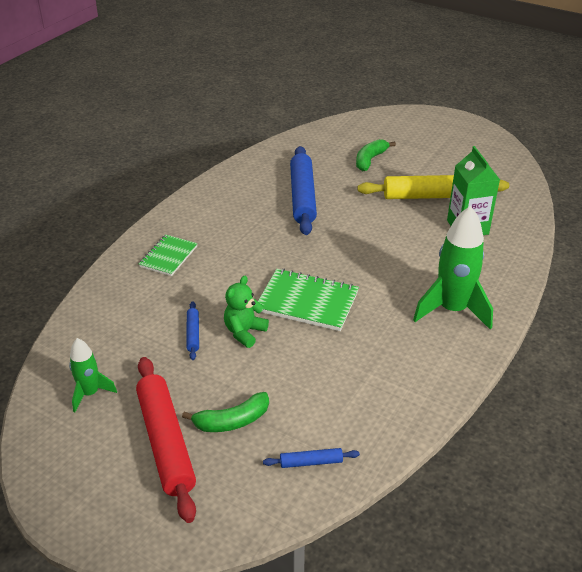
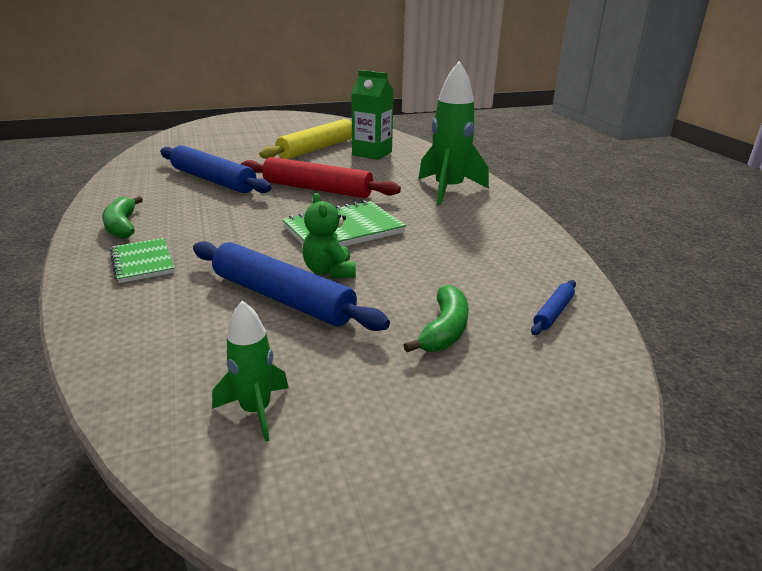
camera: 50 degrees left, 10 degrees down
(166, 442) = (422, 387): red rolling pin -> red rolling pin (317, 189)
(193, 334) = (282, 298): blue rolling pin -> blue rolling pin, size x2.25
(370, 160) = (232, 147): green banana -> green banana (122, 226)

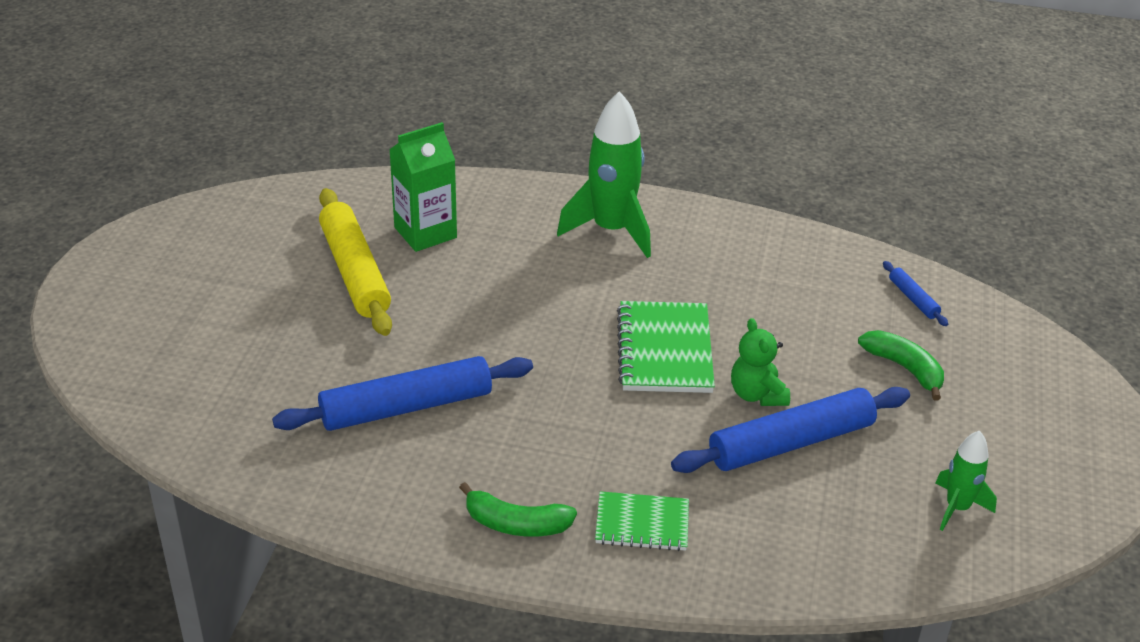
camera: 60 degrees left, 10 degrees up
(317, 189) = (523, 327): red rolling pin -> none
(329, 271) = (757, 394): green teddy bear -> green teddy bear turned 60 degrees clockwise

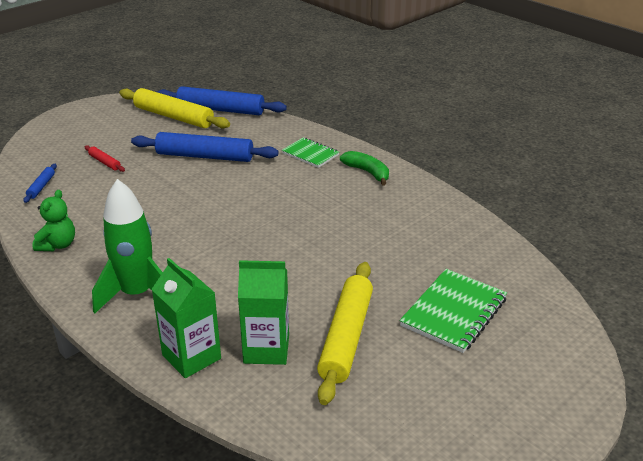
camera: 145 degrees left, 5 degrees down
(406, 407) = (380, 237): blue rolling pin -> blue rolling pin (220, 110)
(488, 201) = (191, 357): none -> green carton
(664, 350) = (207, 212): green notebook -> green notebook (454, 312)
(757, 394) = (190, 177): green teddy bear -> green teddy bear (58, 245)
(904, 368) = (105, 162): green banana -> red rolling pin
(957, 508) = (174, 117): green rocket -> yellow rolling pin

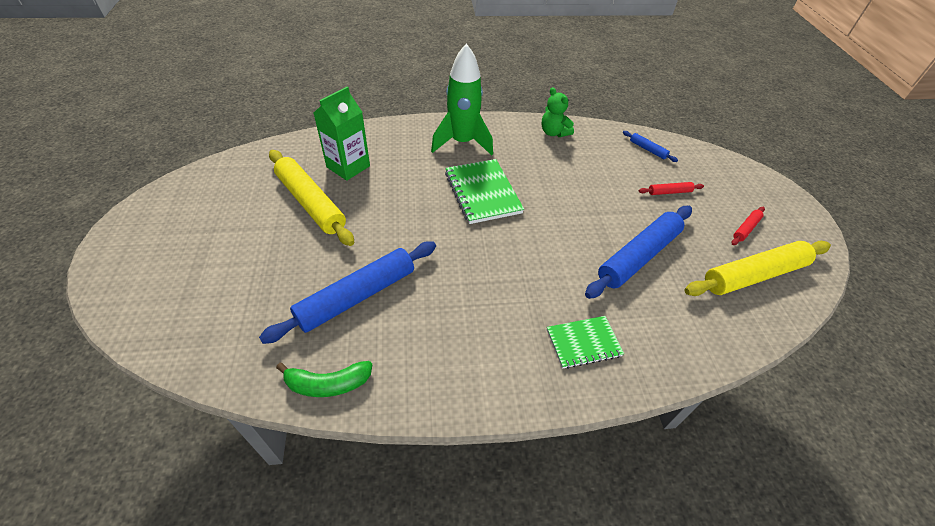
camera: 125 degrees right, 15 degrees up
(122, 126) = (746, 229): none -> red rolling pin
(191, 357) = (380, 139): green carton -> none
(220, 110) = (757, 324): blue rolling pin -> blue rolling pin (357, 296)
(367, 172) = (501, 369): green banana -> green banana (328, 384)
(454, 312) = (253, 272): green notebook -> green notebook (482, 193)

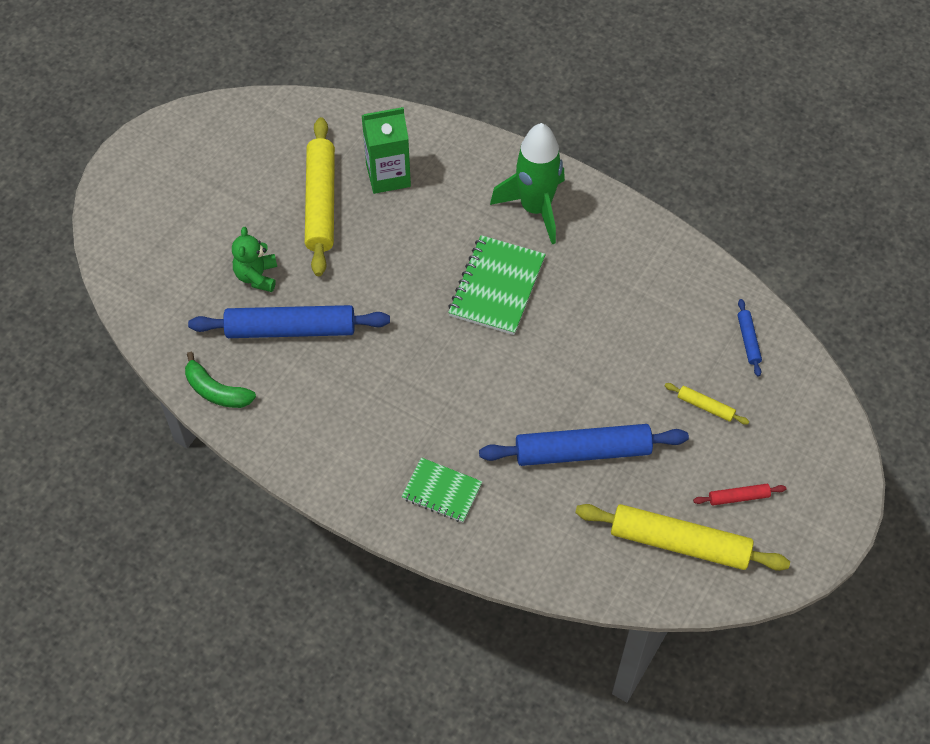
camera: 40 degrees right, 10 degrees up
(554, 132) = (657, 253): green teddy bear -> green teddy bear (257, 276)
(669, 192) = (705, 406): red rolling pin -> yellow rolling pin

